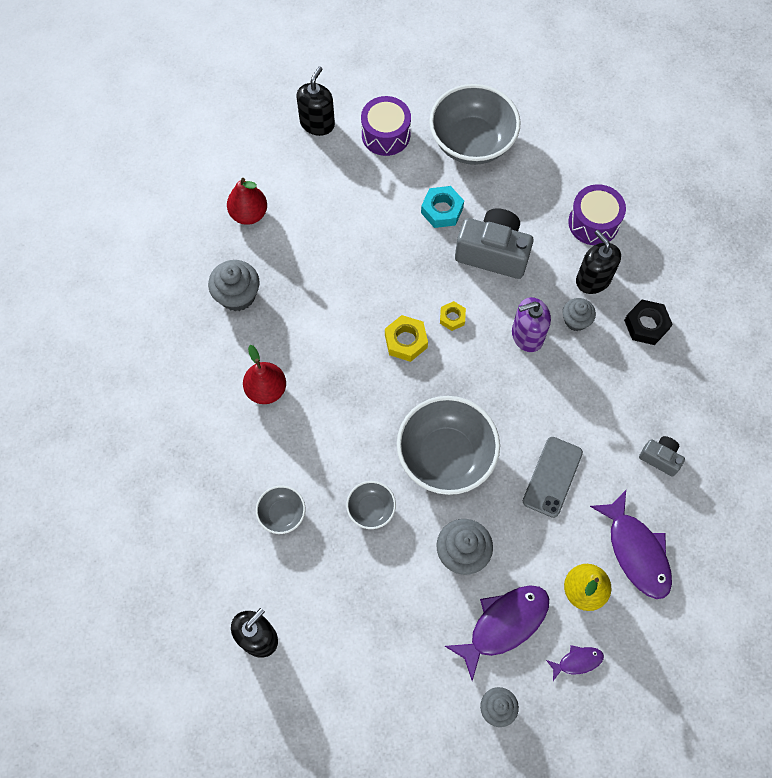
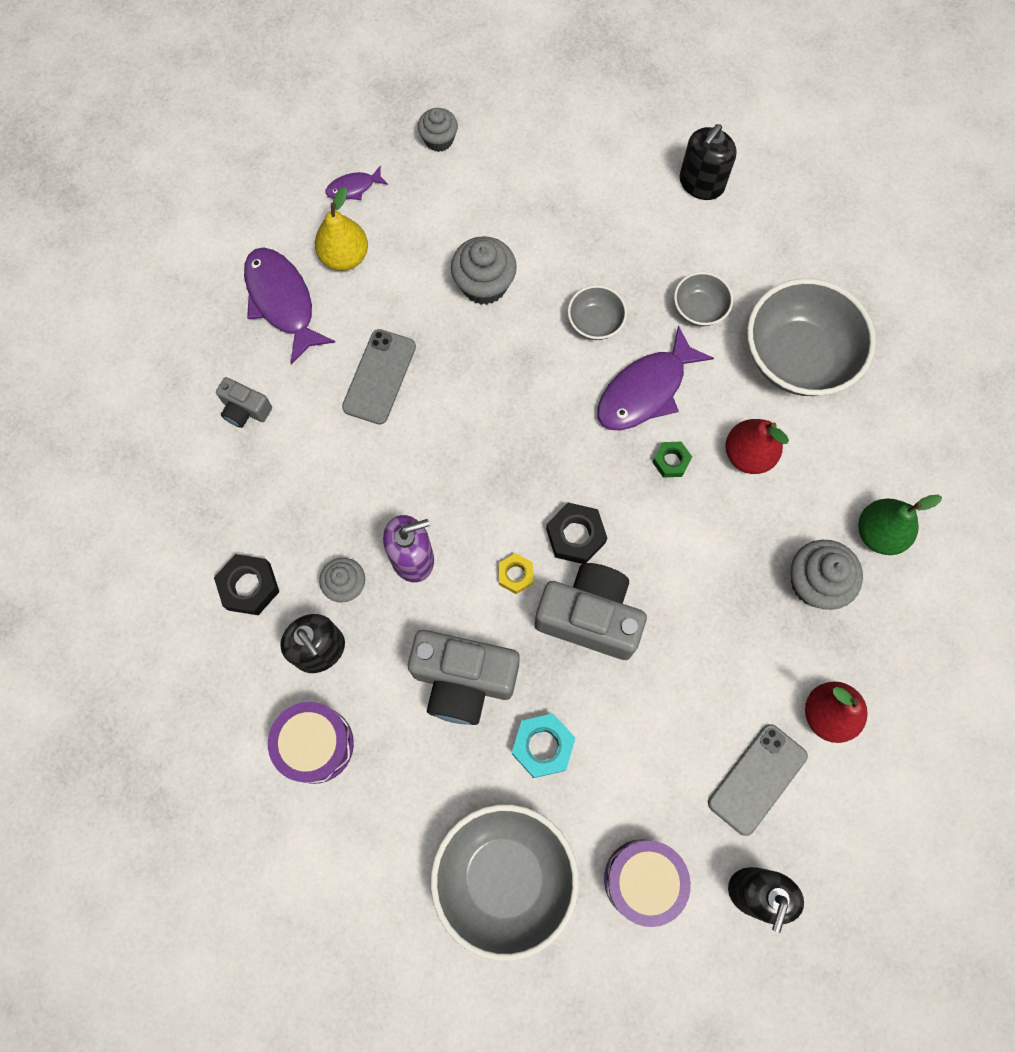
camera: 175 degrees right, 5 degrees up
(182, 325) = (879, 533): none -> green pear
(304, 181) = (757, 779): none -> grey phone
(326, 389) = (671, 461): none -> green nut
(401, 286) = (590, 617): none -> grey camera
(406, 341) = (575, 536): yellow nut -> black nut
(446, 456) = (511, 391): grey bowl -> grey bowl (797, 357)
(504, 625) = (434, 216): purple fish -> purple fish (645, 390)

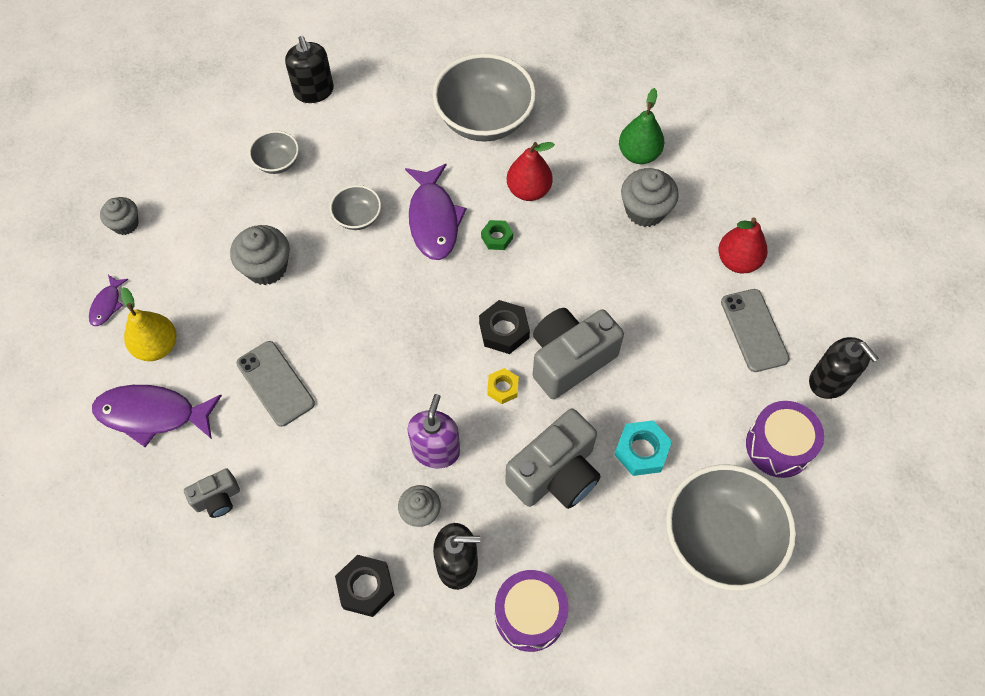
camera: 55 degrees left, 10 degrees down
(699, 309) = (402, 151): grey bowl -> grey bowl (277, 162)

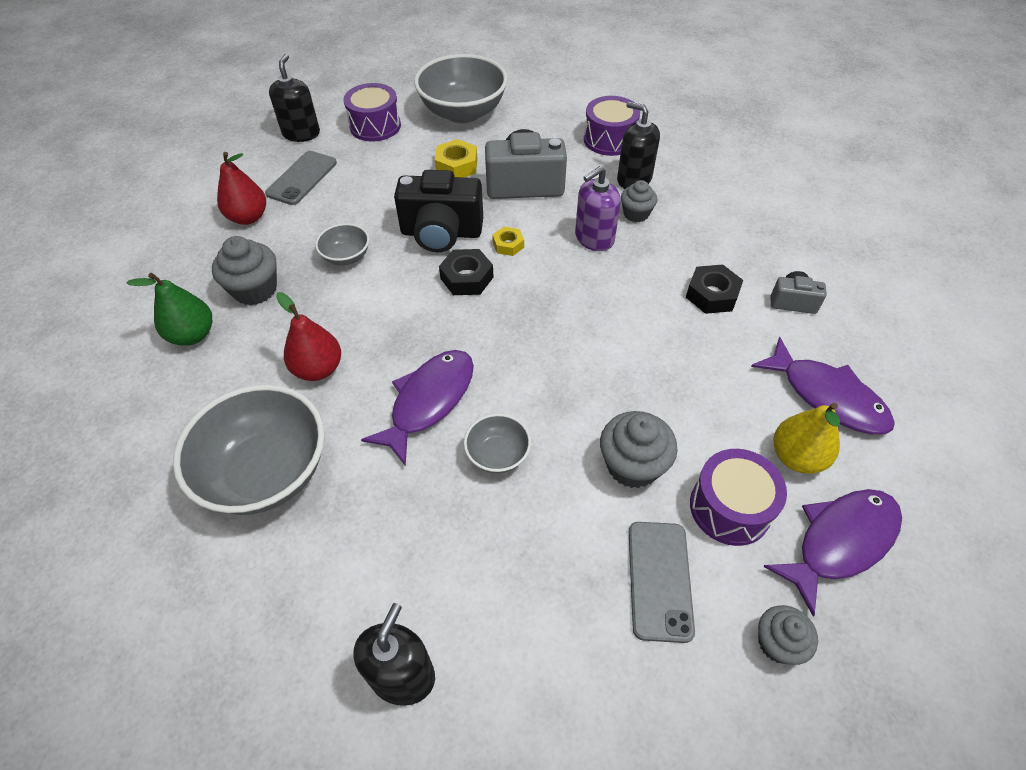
camera: 140 degrees left, 10 degrees down
(107, 305) = (840, 542): purple fish -> purple fish, size x2.03
(187, 281) = (730, 508): none -> purple drum
(275, 383) = (692, 353): grey phone -> grey phone (659, 580)
(277, 162) = (531, 592): grey bowl -> grey bowl (346, 257)
(366, 587) = (706, 199): black nut -> black nut (712, 295)
(497, 237) = (393, 347): green nut -> none
(569, 359) = (441, 233): grey camera -> black camera
(641, 451) = (457, 165): turquoise nut -> yellow nut

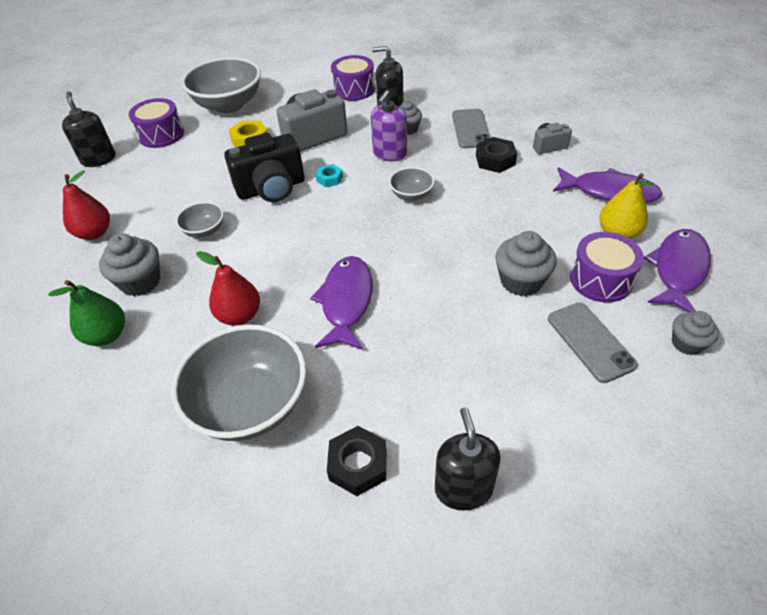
camera: 25 degrees left, 5 degrees down
(302, 178) = (123, 190): grey phone -> grey phone (471, 129)
(466, 278) = (314, 211): black nut -> black nut (358, 465)
(498, 455) = (424, 314): grey bowl -> grey bowl (411, 195)
(508, 245) = (329, 179): yellow nut -> turquoise nut

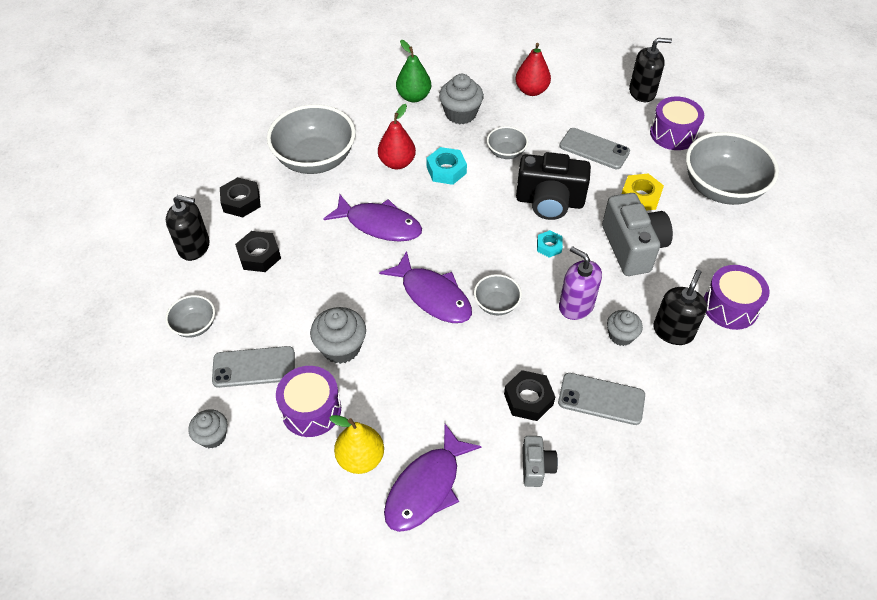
camera: 105 degrees right, 5 degrees up
(189, 175) = (594, 149): none -> grey phone
(243, 269) = (446, 170): none -> turquoise nut
(271, 188) = (549, 202): black camera -> black camera turned 75 degrees counterclockwise
(442, 400) = (259, 255): none -> black nut
(579, 424) = (195, 325): none -> grey bowl
(678, 270) = (288, 483): purple fish -> purple fish (433, 296)

